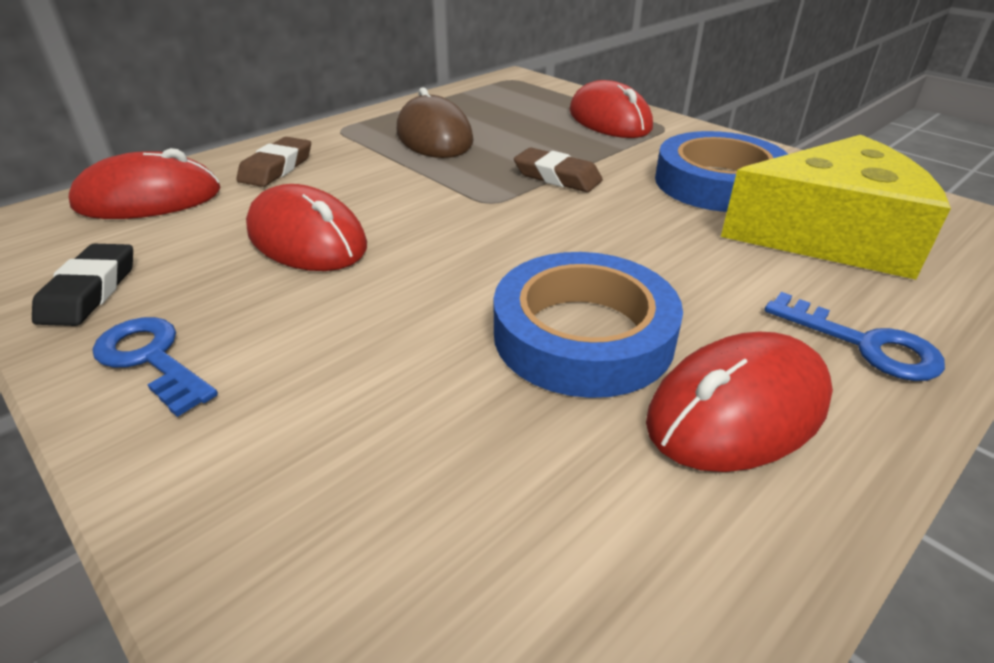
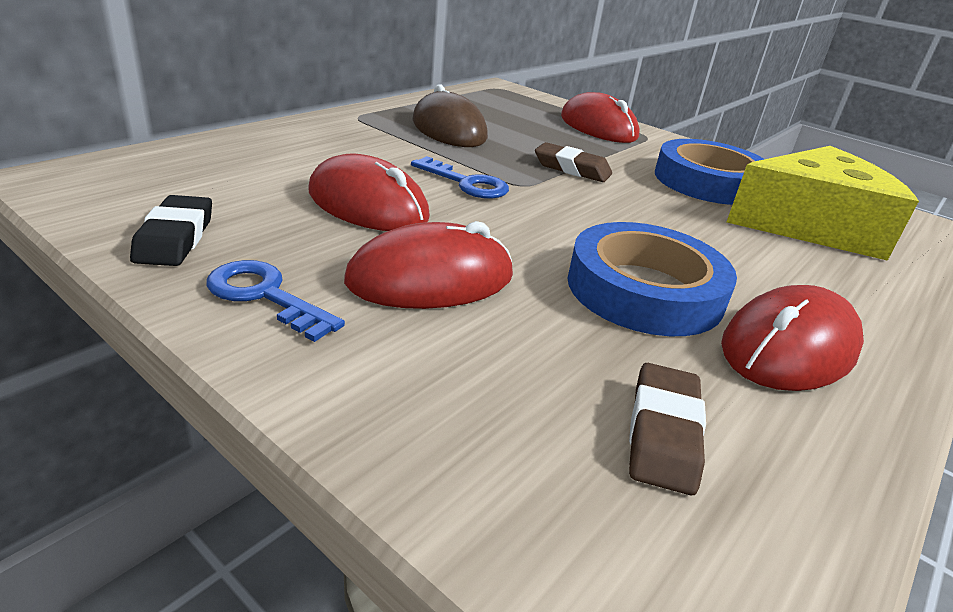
camera: 10 degrees left, 5 degrees down
(149, 198) = (196, 162): red mouse -> red mouse (431, 279)
(276, 168) = (311, 145): brown eraser -> brown eraser (663, 433)
(864, 344) = (866, 304): blue key -> blue key (466, 183)

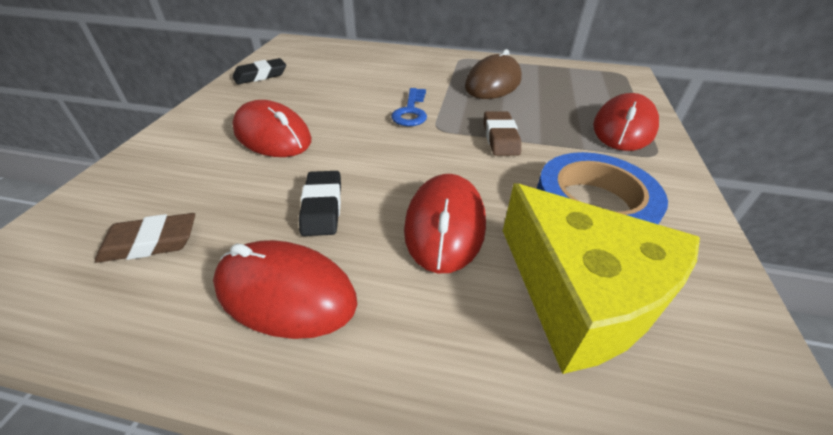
camera: 65 degrees right, 10 degrees up
(265, 296) = (225, 106): blue key -> none
(367, 205) = (342, 97): red mouse -> red mouse (445, 225)
(644, 290) = (322, 207): blue tape -> black eraser

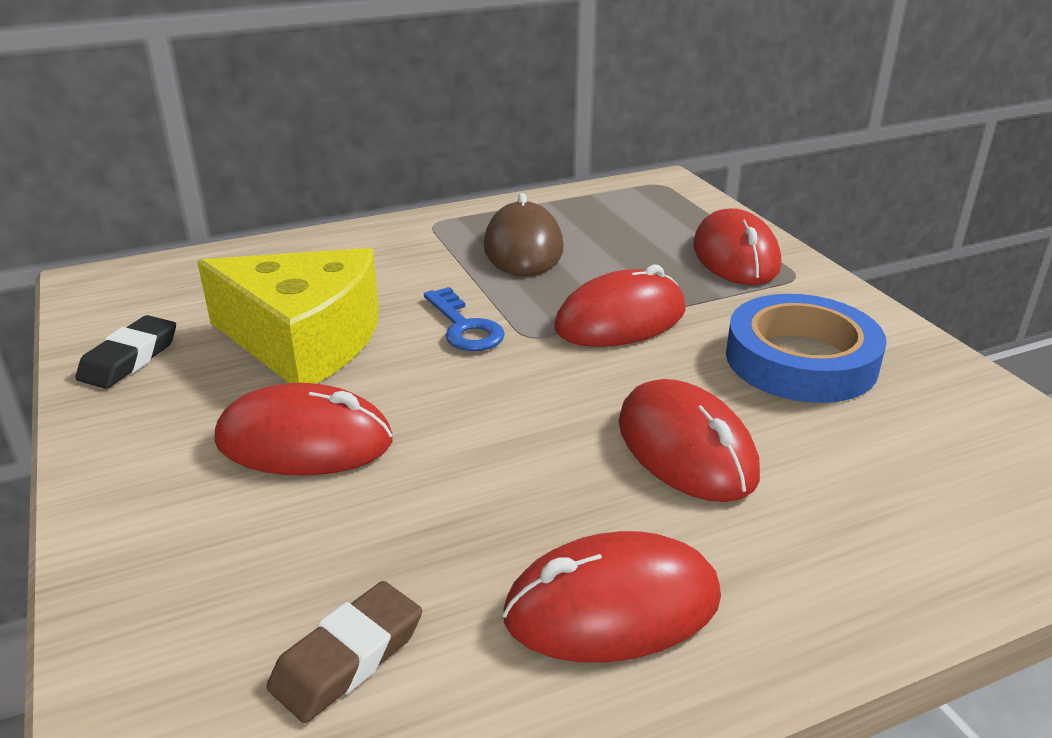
camera: 35 degrees left, 10 degrees down
(322, 207) = (519, 498): black eraser -> none
(500, 138) = (620, 319): brown eraser -> red mouse
(580, 294) = (880, 450): yellow cheese -> yellow cheese (304, 340)

